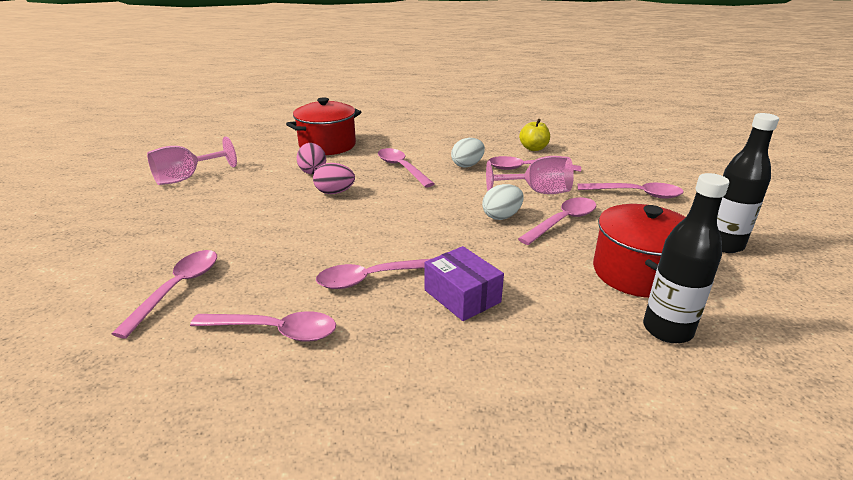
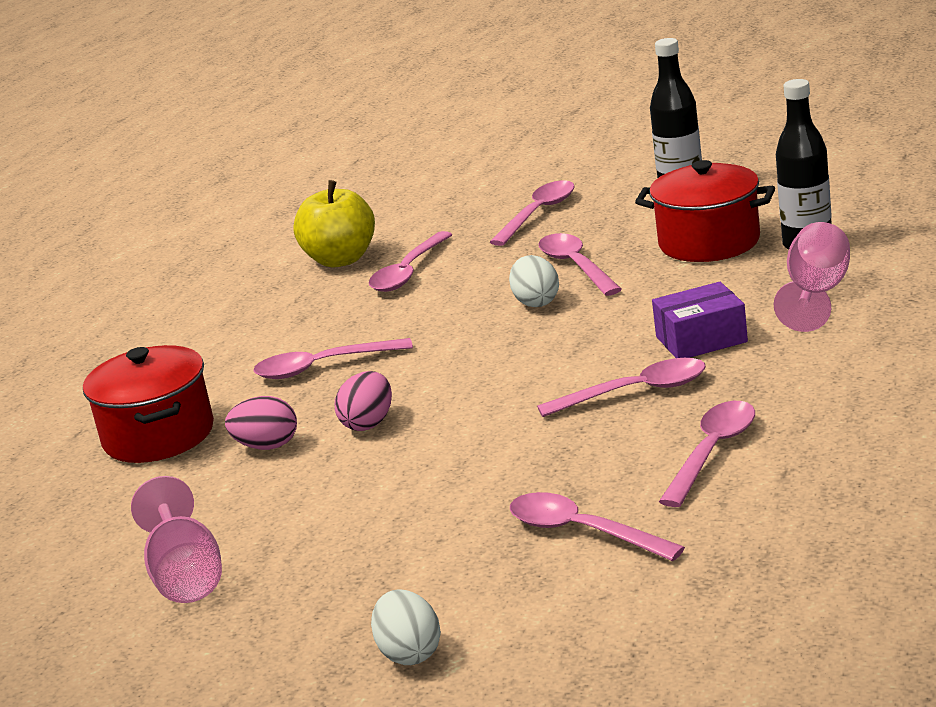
camera: 65 degrees left, 5 degrees down
(373, 278) = (635, 392): pink spoon -> pink spoon turned 105 degrees counterclockwise
(467, 165) = (357, 314): white egg -> white egg (410, 653)
(533, 148) = (341, 259): yellow apple -> yellow apple, size x1.60
(536, 192) = (486, 273): pink goblet -> pink goblet (817, 294)

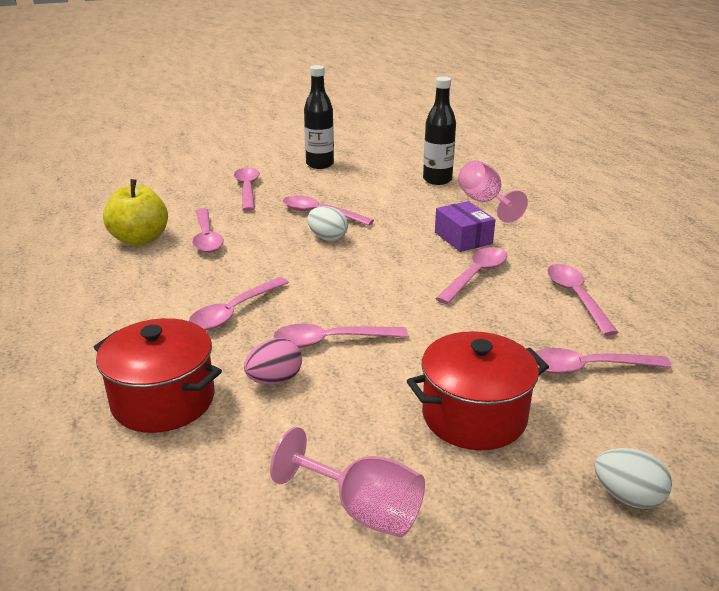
camera: 45 degrees left, 5 degrees up
(368, 423) = (331, 341): pink egg -> pink spoon
(701, 339) = (463, 238): purple box -> purple box turned 60 degrees counterclockwise
(709, 242) = (380, 187): red pot -> red pot (474, 416)

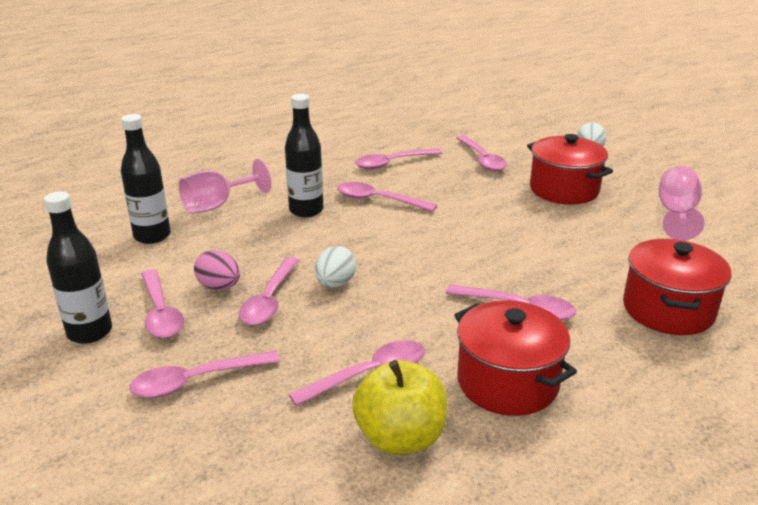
camera: 105 degrees left, 0 degrees up
(150, 285) = (507, 382): none -> red pot
(275, 380) = (595, 265): pink egg -> pink egg (219, 287)
(331, 341) = (524, 250): pink spoon -> pink spoon (160, 313)
(463, 238) = (306, 210): purple box -> black bottle

